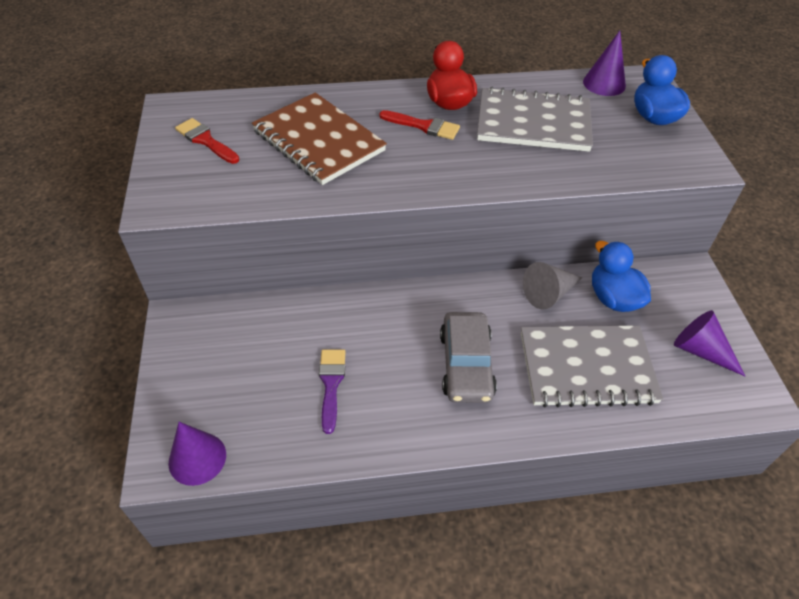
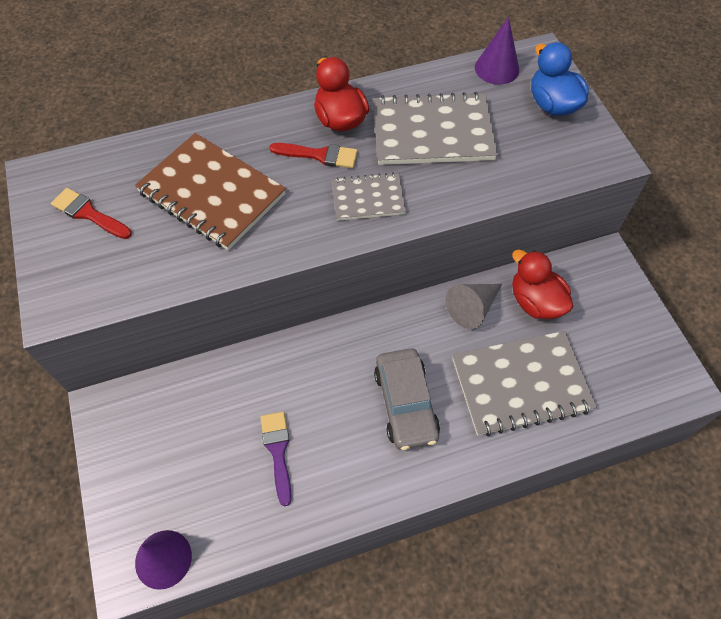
camera: 10 degrees left, 10 degrees up
(462, 164) = (368, 198): none -> grey notebook
(613, 298) = (535, 302): blue duck -> red duck
(700, 351) = (624, 345): purple cone -> none

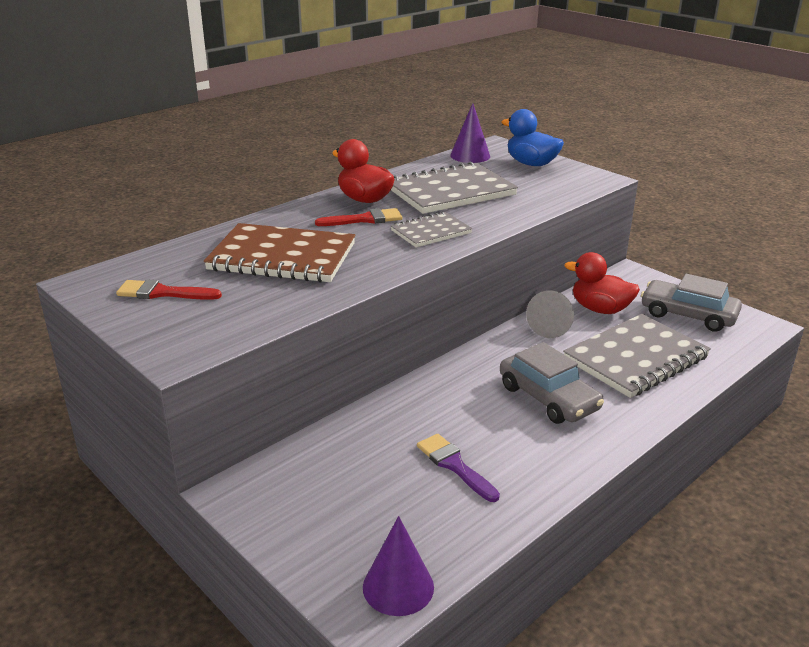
camera: 25 degrees left, 30 degrees down
(618, 343) = (688, 315): none -> grey car

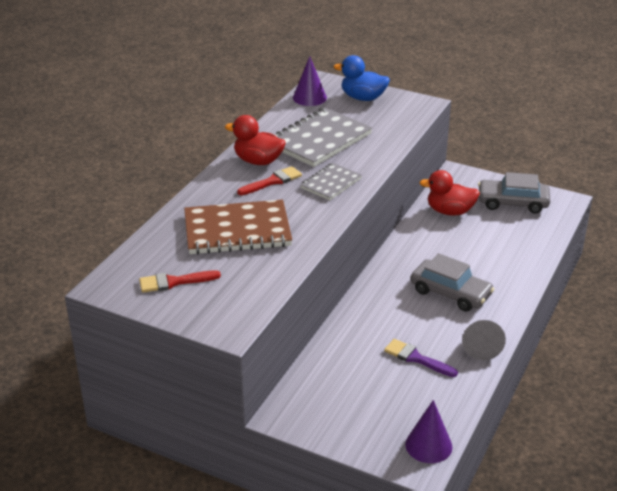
camera: 20 degrees left, 5 degrees up
(551, 325) = (422, 233): grey cone -> grey cone (480, 345)
(636, 358) = (493, 248): grey notebook -> none

